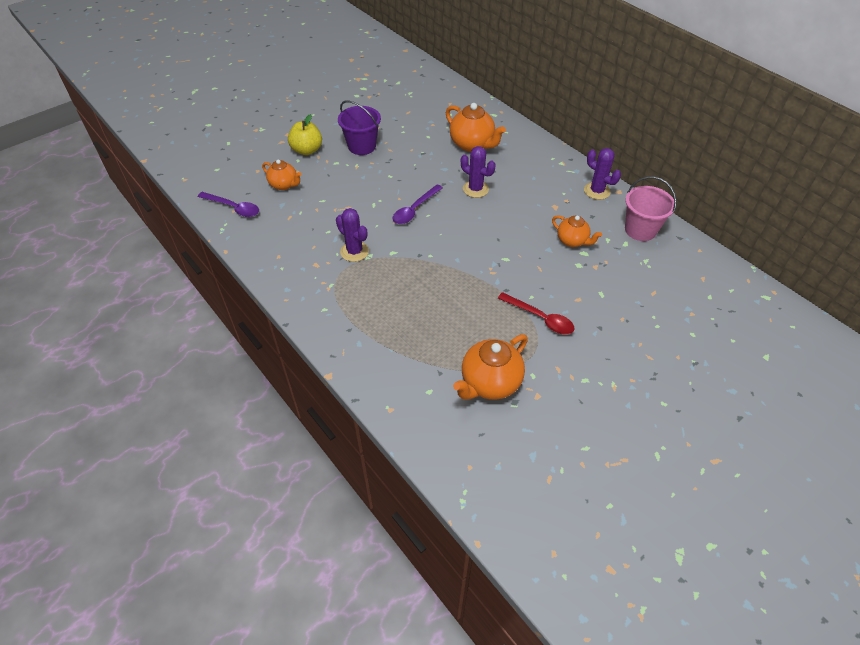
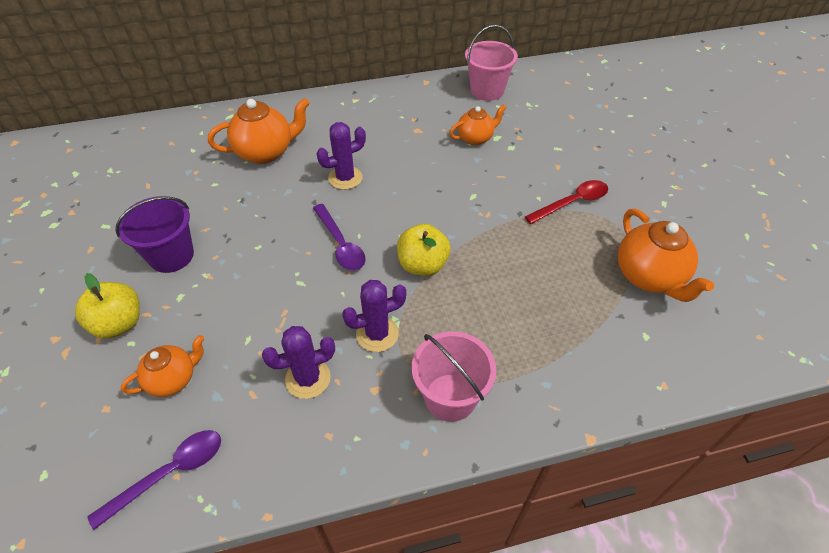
camera: 65 degrees left, 0 degrees up
(326, 299) = (450, 397): none -> pink bucket
(421, 253) = (422, 265): none -> yellow apple
(597, 191) = (415, 94): purple cactus -> purple cactus (308, 378)

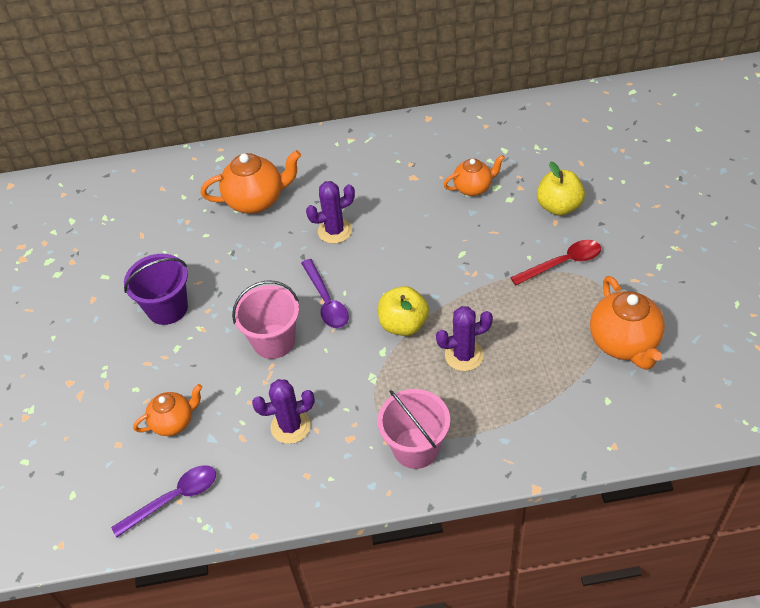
camera: 10 degrees right, 0 degrees up
(119, 323) = (124, 371): yellow apple -> yellow apple (559, 206)
(377, 334) = (355, 389): purple cactus -> purple cactus (464, 355)
(487, 90) = (493, 130): pink bucket -> pink bucket (274, 341)

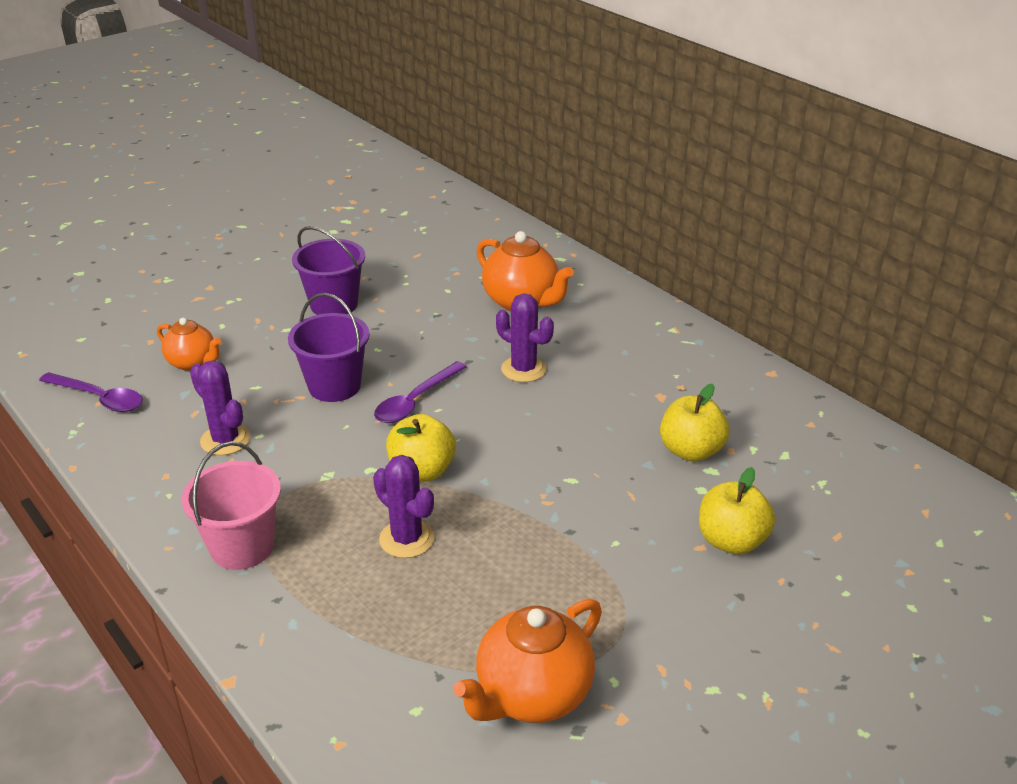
camera: 55 degrees right, 15 degrees down
(274, 341) = (334, 386): pink bucket -> purple bucket
(473, 188) = (691, 451): orange teapot -> yellow apple
(562, 263) = (631, 579): red spoon -> none

